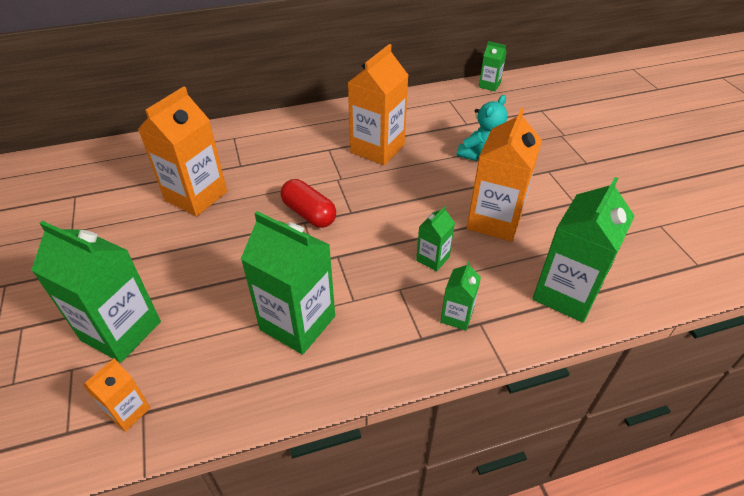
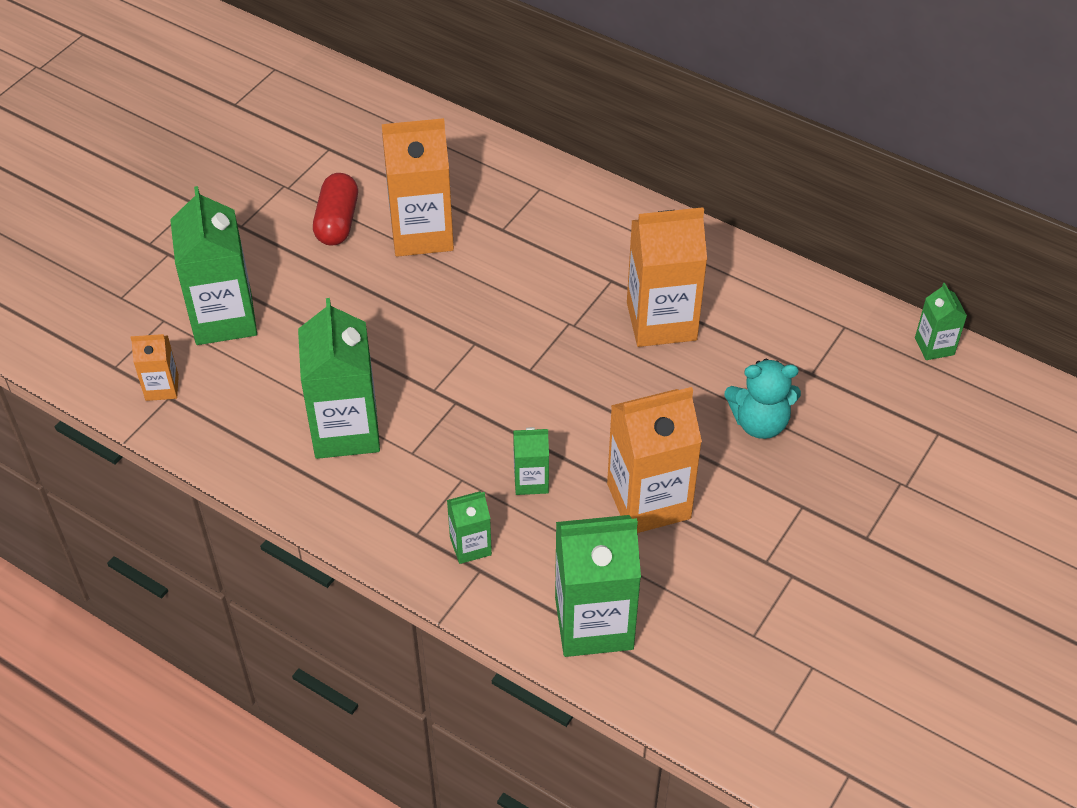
camera: 50 degrees right, 5 degrees up
(309, 213) = (491, 337): red capsule -> red capsule (337, 222)

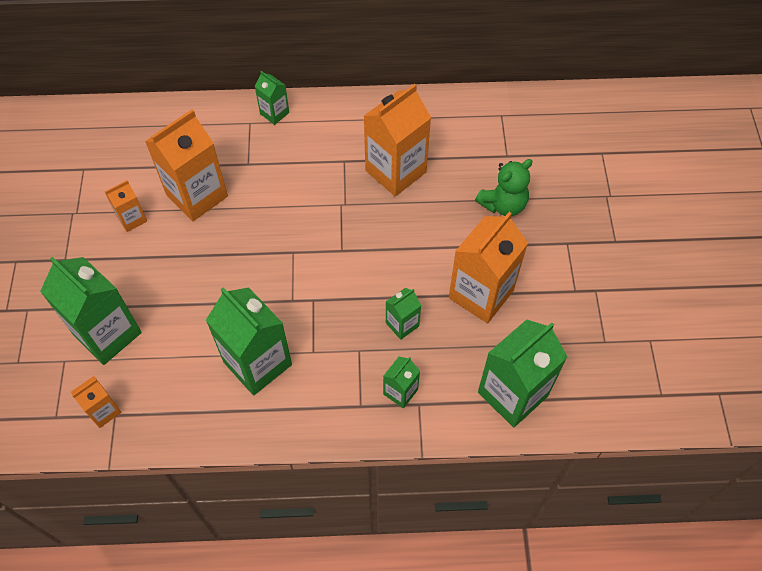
camera: 35 degrees left, 10 degrees up
(337, 222) = (132, 219): red capsule -> orange carton
(759, 423) = (503, 204): turquoise teddy bear -> green teddy bear
(934, 346) = (558, 100): green carton -> green carton (274, 113)

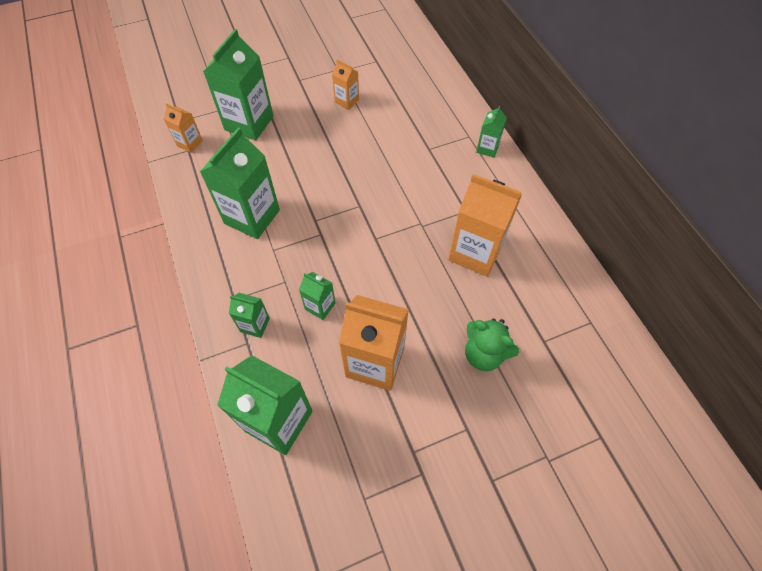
camera: 70 degrees right, 0 degrees up
(197, 195) = (384, 129): orange carton -> none

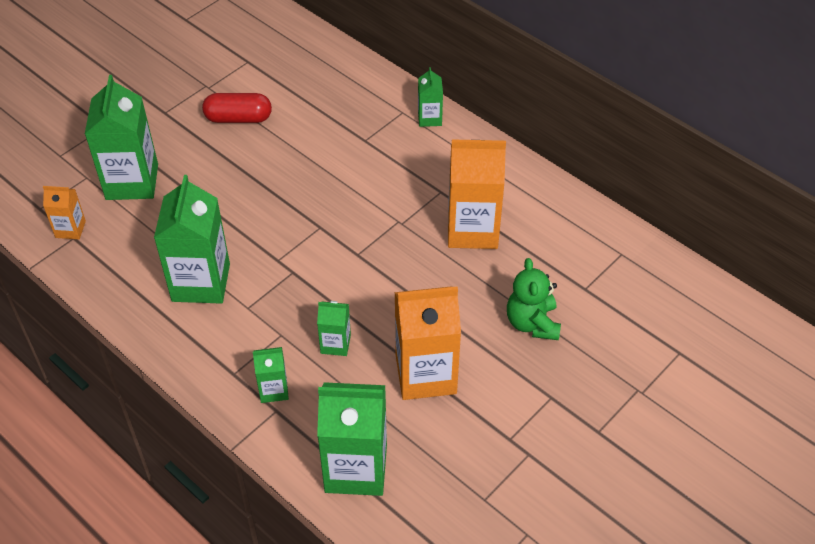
camera: 25 degrees left, 10 degrees down
(347, 101) = (238, 118): orange carton -> red capsule
(484, 354) = (532, 323): green teddy bear -> green teddy bear turned 75 degrees clockwise

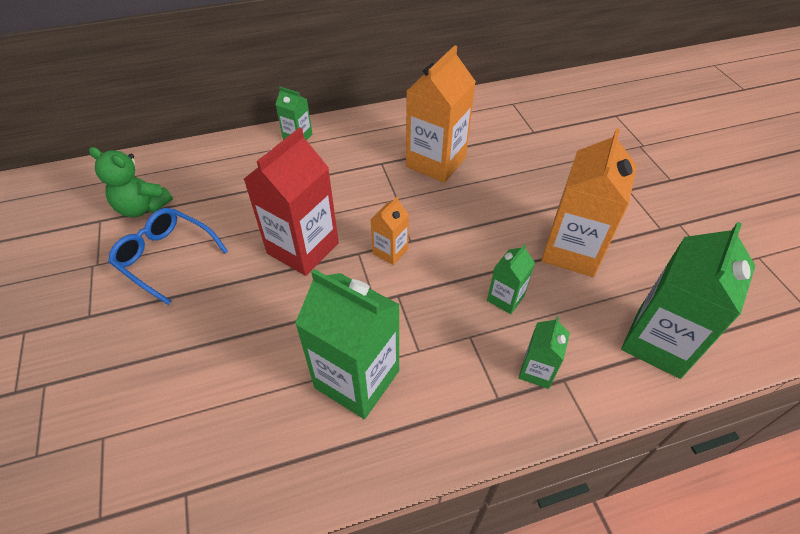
camera: 60 degrees left, 0 degrees up
(70, 229) = (169, 491): orange carton -> orange carton (390, 251)
(132, 182) = (157, 389): green carton -> none
(238, 118) = (165, 257): red capsule -> blue glasses
(301, 190) = (303, 248): none -> red carton
(532, 323) = (551, 170): green teddy bear -> green teddy bear (142, 207)

